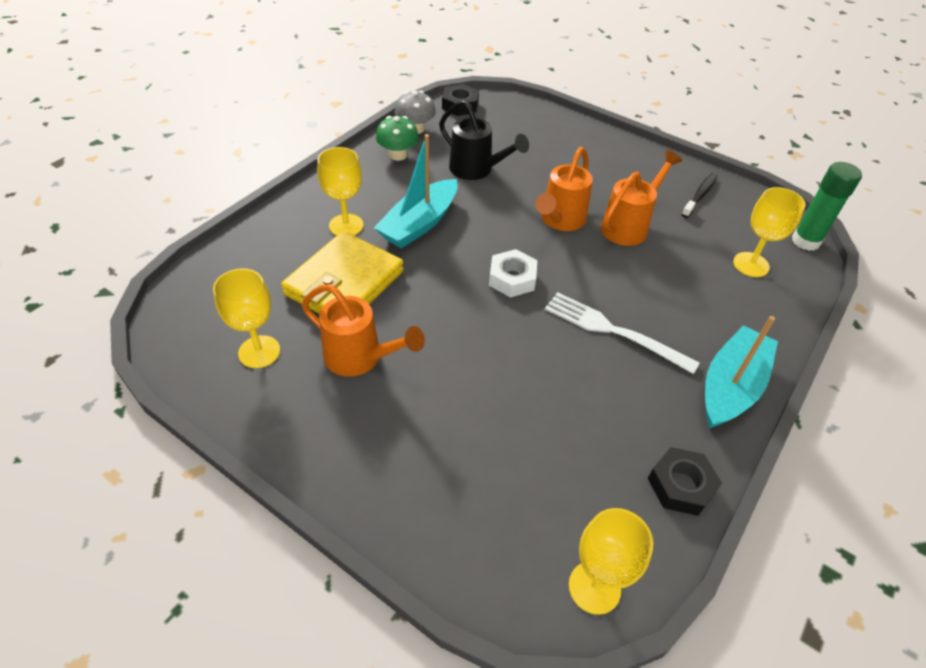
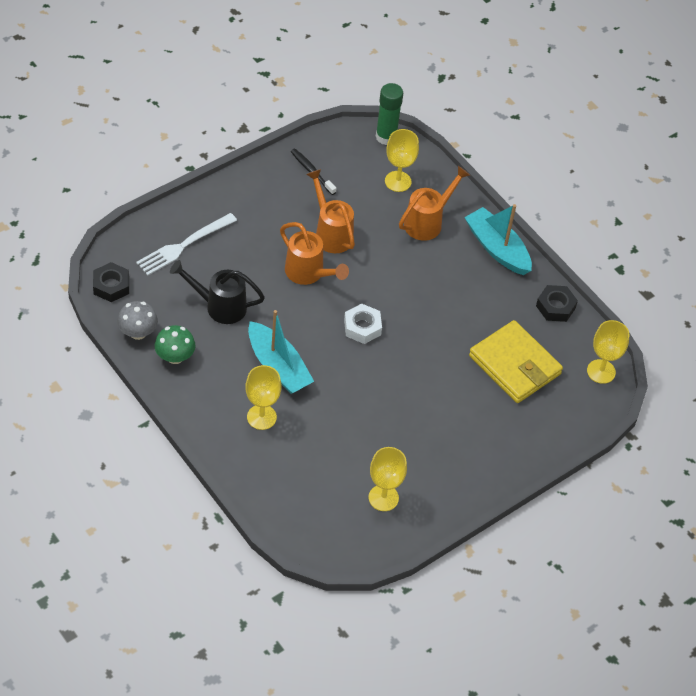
camera: 75 degrees left, 5 degrees up
(344, 283) = (330, 432): yellow wallet -> yellow wallet (515, 365)
(359, 358) = (408, 439): orange watering can -> orange watering can (427, 222)
(476, 170) = (220, 306): black watering can -> black watering can turned 135 degrees counterclockwise
(612, 330) = (432, 289): white fork -> white fork (183, 246)

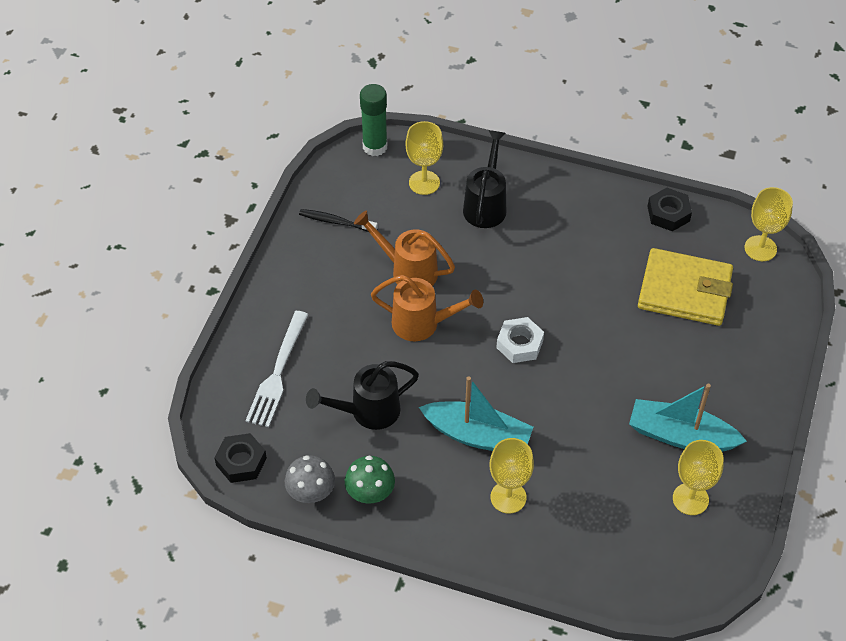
camera: 30 degrees left, 0 degrees up
(427, 222) = (486, 205): orange watering can -> black watering can
(497, 248) = (569, 191): turquoise boat -> turquoise boat (680, 436)

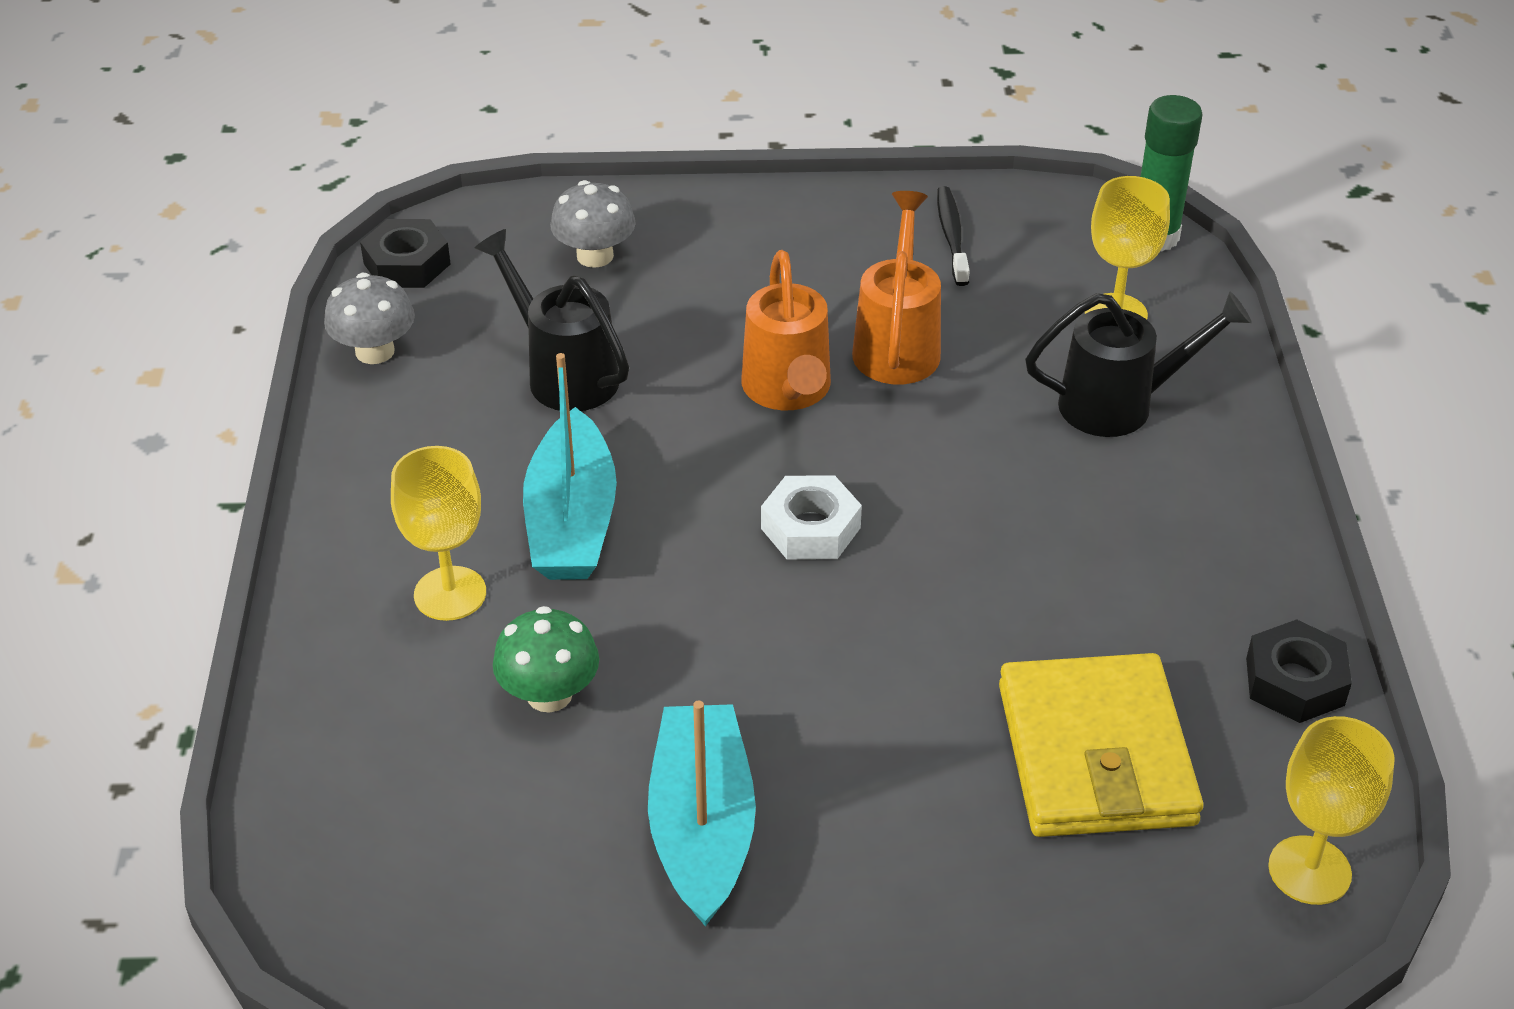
camera: 70 degrees right, 10 degrees down
(277, 374) = (595, 256): white fork -> grey mushroom
(370, 493) = (398, 417): green mushroom -> green mushroom (549, 694)
(690, 499) = (545, 878): yellow goblet -> none

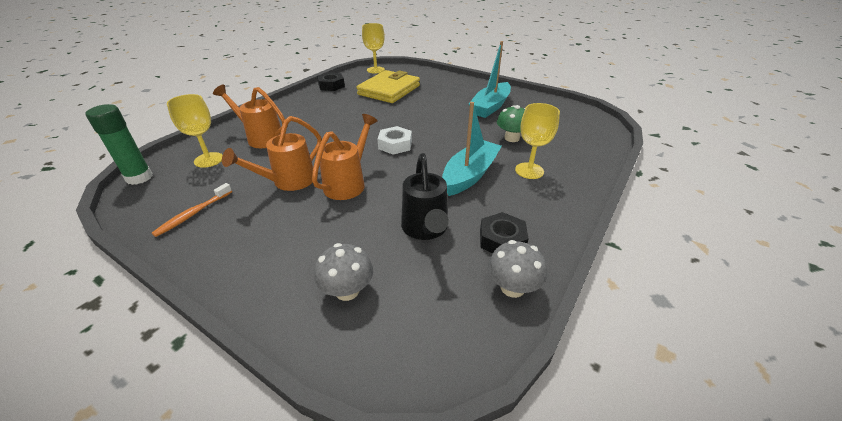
camera: 145 degrees left, 5 degrees down
(407, 264) = (458, 349): black nut -> black nut (502, 240)
(952, 236) = (194, 213): black toothbrush -> orange toothbrush
(1119, 404) = (261, 138): black watering can -> orange watering can

